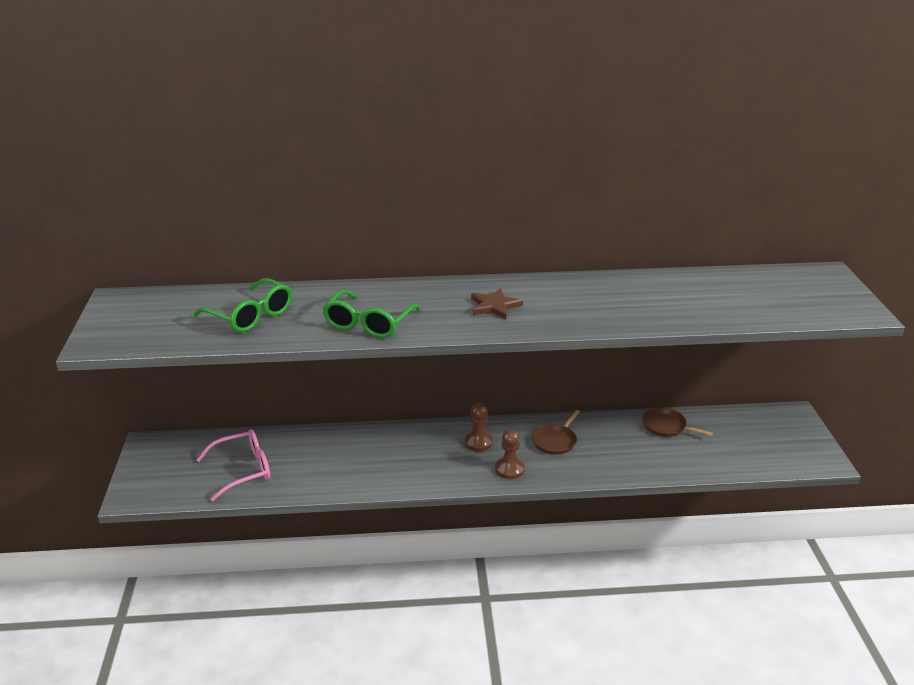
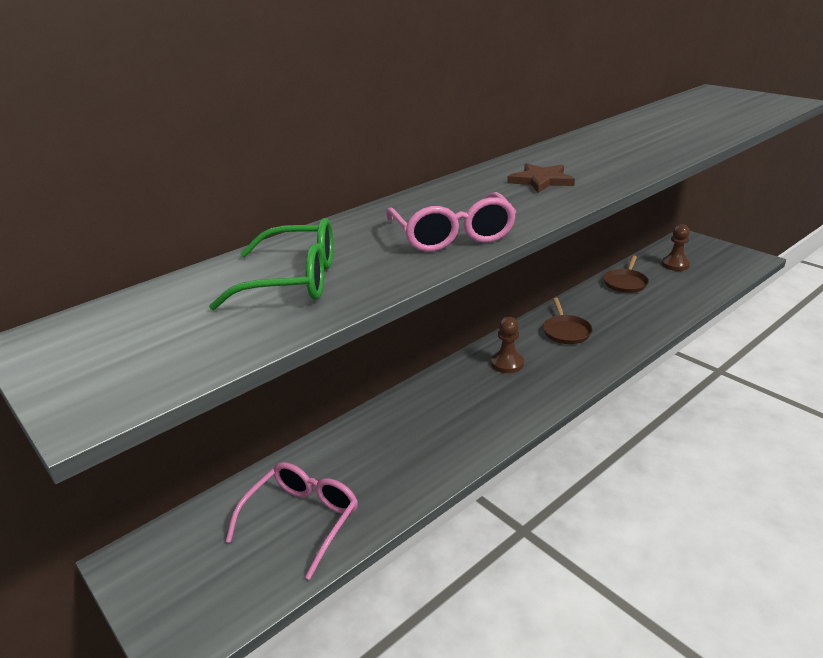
camera: 35 degrees left, 0 degrees up
(368, 324) = (453, 236): green glasses -> pink glasses
(509, 469) = (566, 372): brown pawn -> brown pawn (675, 264)
(666, 426) = (625, 283): brown pan -> brown pan turned 60 degrees counterclockwise

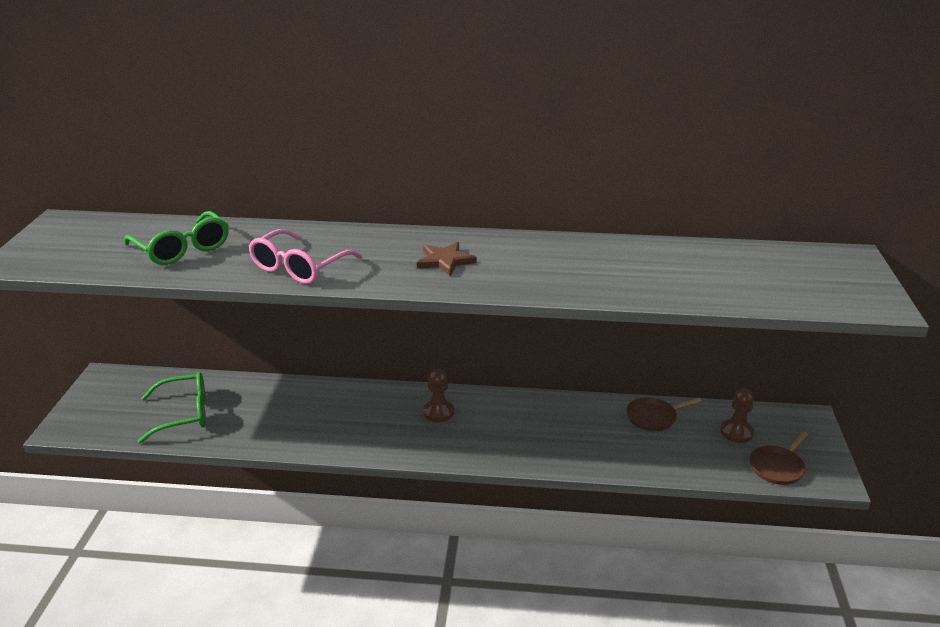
camera: 45 degrees right, 0 degrees up
(302, 519) = (184, 414): pink glasses -> green glasses
(566, 331) = (523, 419): brown pan -> brown pan (777, 467)

